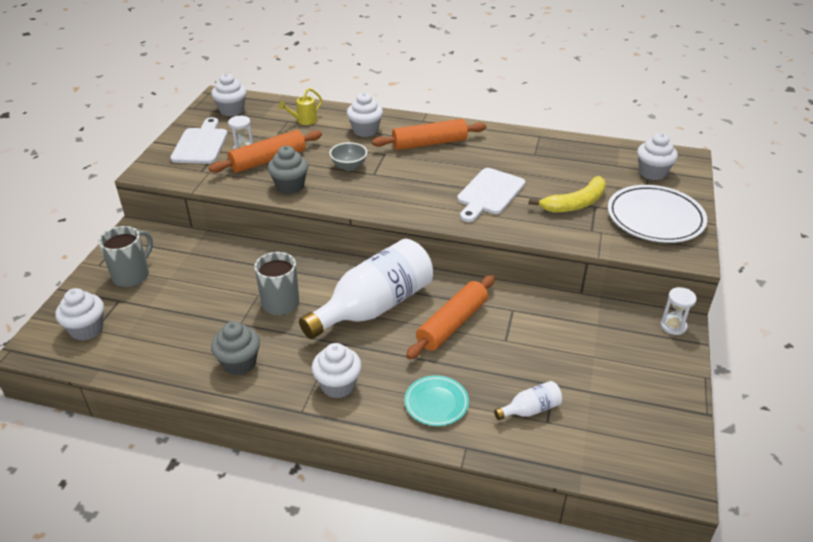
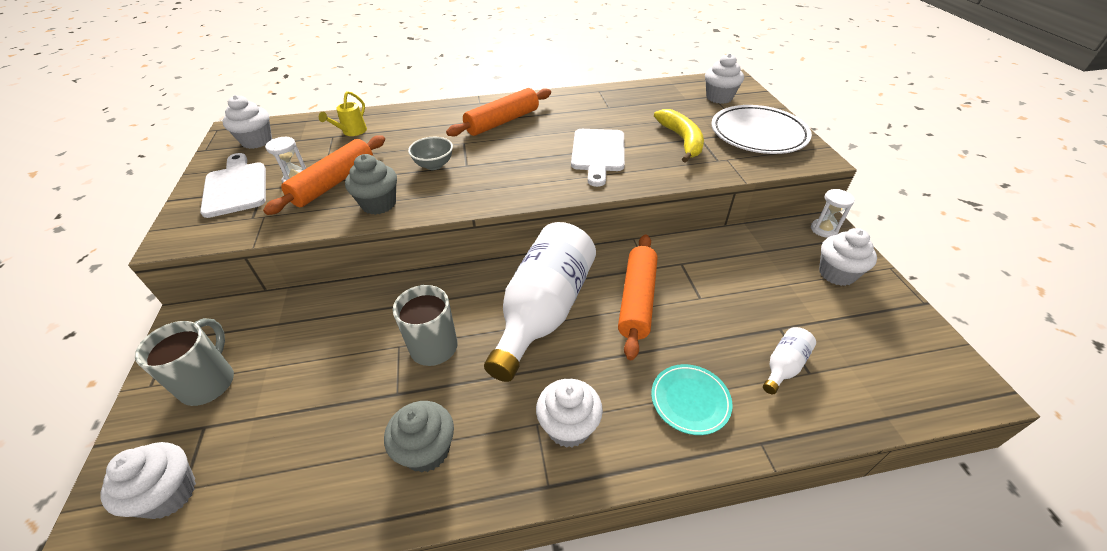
camera: 25 degrees left, 5 degrees up
(365, 130) = (427, 125): white cupcake -> white cupcake (836, 273)
(575, 203) = (681, 140): yellow banana -> yellow banana turned 45 degrees counterclockwise

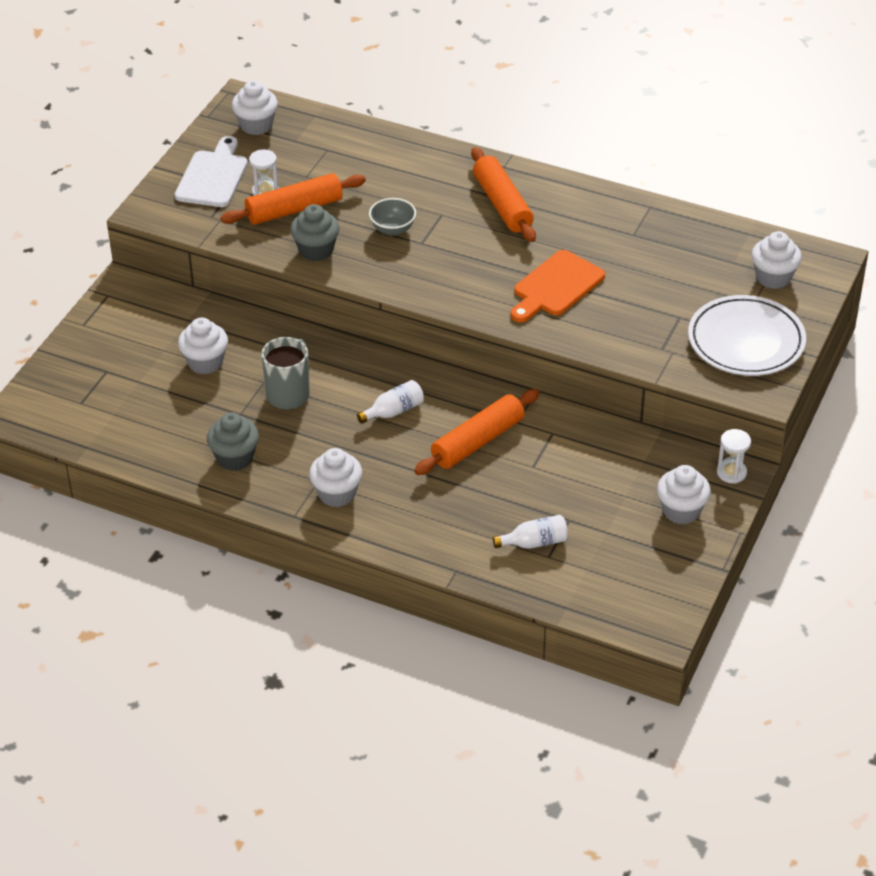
camera: 35 degrees right, 0 degrees up
(169, 494) = (72, 401): white cupcake -> white cupcake (205, 362)
(209, 382) = (122, 342): grey mug -> none
(352, 132) = (348, 152): yellow watering can -> none
(502, 121) = (502, 204): orange rolling pin -> orange rolling pin turned 75 degrees clockwise
(544, 311) = (394, 411): white bottle -> white bottle, size x0.42
(598, 153) = (556, 286): white cutting board -> orange cutting board
(681, 140) = (656, 311): yellow banana -> none
(690, 401) = (437, 524): turquoise plate -> none

